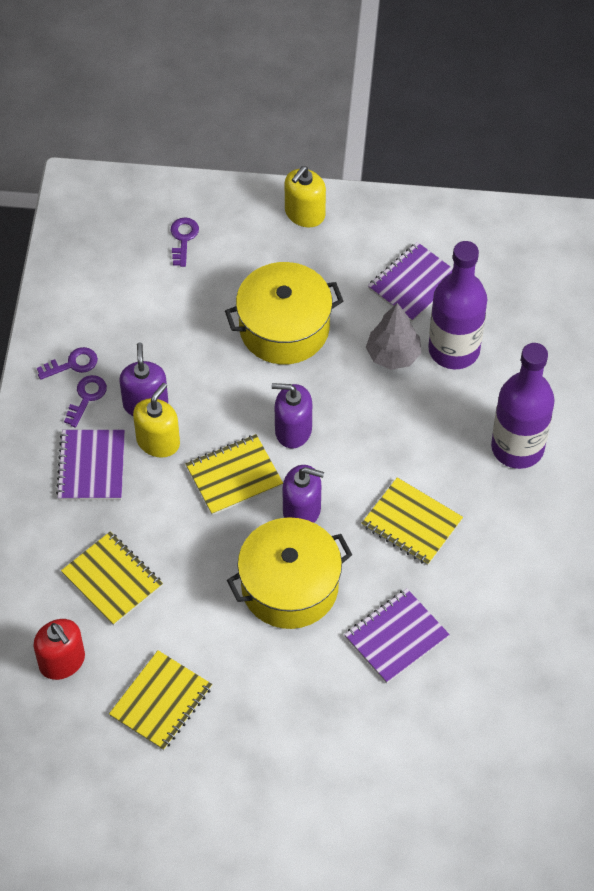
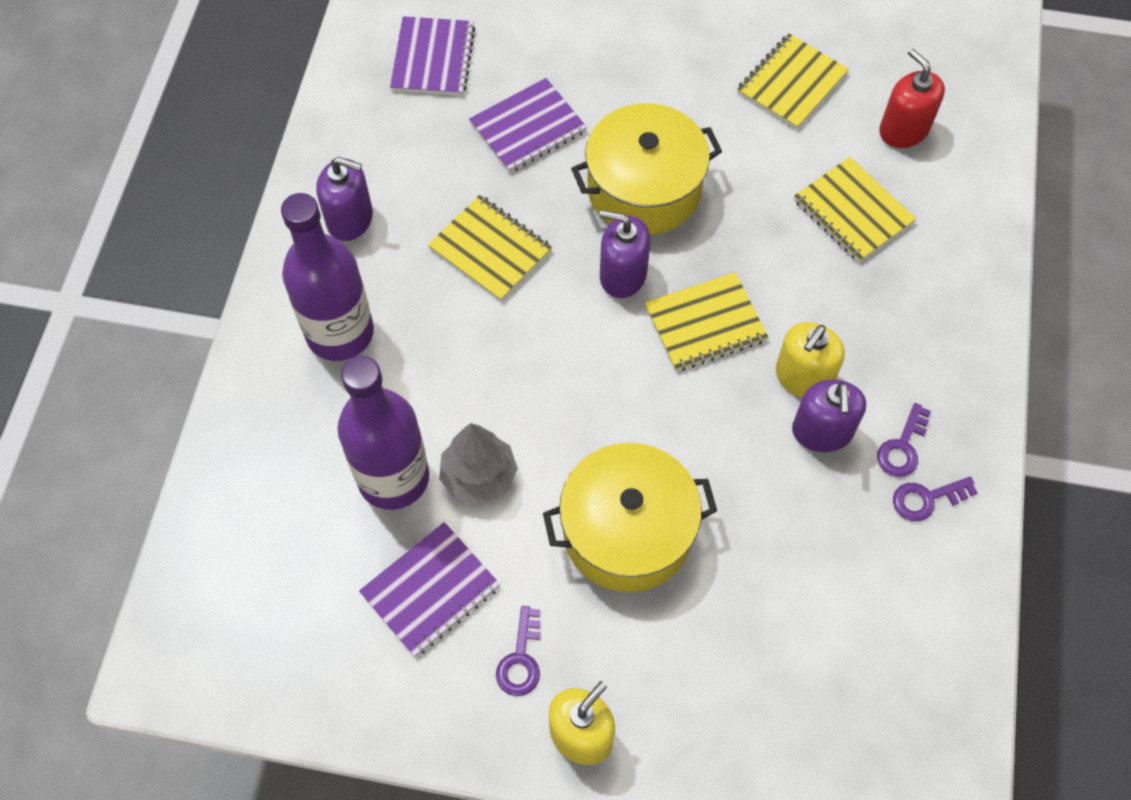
camera: 175 degrees left, 5 degrees up
(91, 466) = (888, 350): purple notebook -> purple notebook (433, 58)
(183, 238) = (773, 702): purple key -> purple key (521, 659)
(293, 430) = (626, 379): purple soap dispenser -> purple soap dispenser (350, 219)

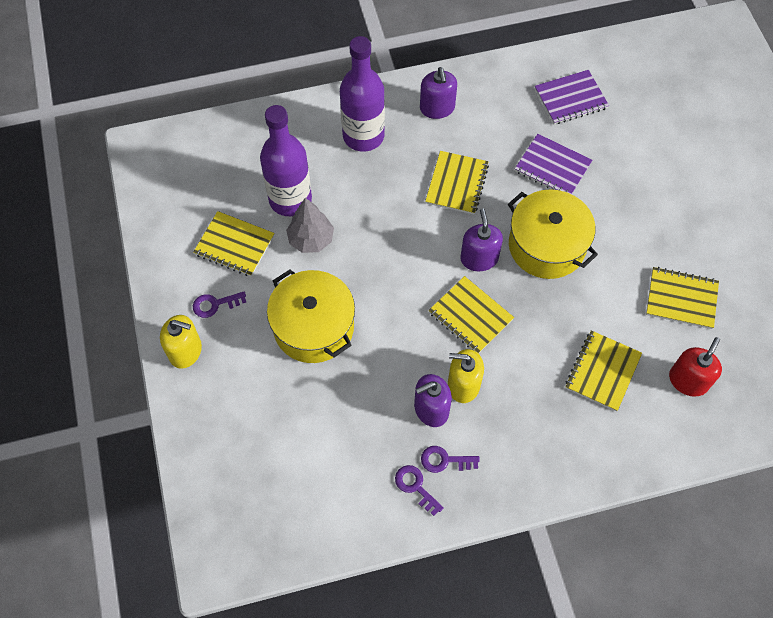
camera: 65 degrees right, 0 degrees up
(430, 590) = (234, 245): purple notebook -> yellow notebook

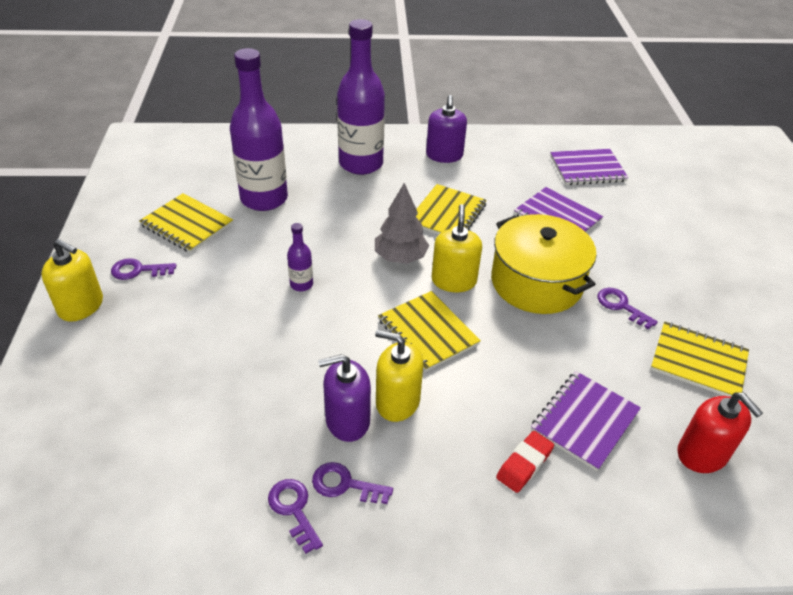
camera: 10 degrees right, 20 degrees down
(311, 239) = (271, 233): grey tree -> grey tree (400, 257)
(313, 327) = (238, 310): yellow pot -> none
(356, 290) = (301, 284): none -> purple bottle
(479, 258) = (454, 281): purple soap dispenser -> yellow soap dispenser
(565, 416) = (524, 464): none -> red eraser
(602, 371) = (584, 421): yellow notebook -> purple notebook
(617, 256) = (621, 306): none -> purple key
(688, 380) = (702, 454): red soap dispenser -> red soap dispenser turned 105 degrees clockwise

